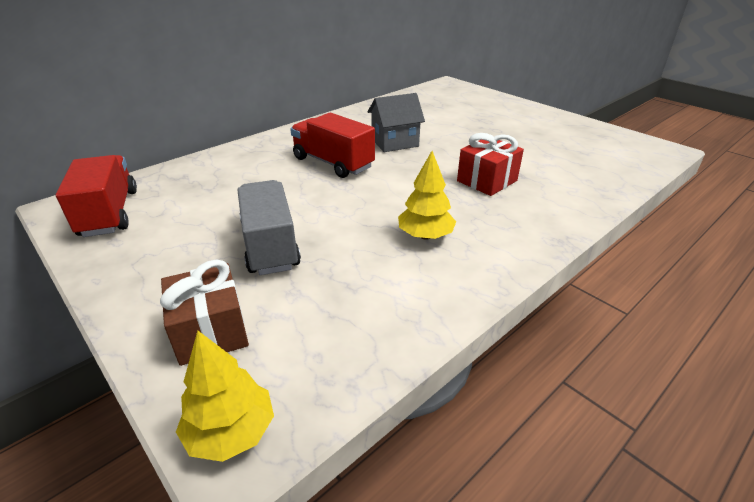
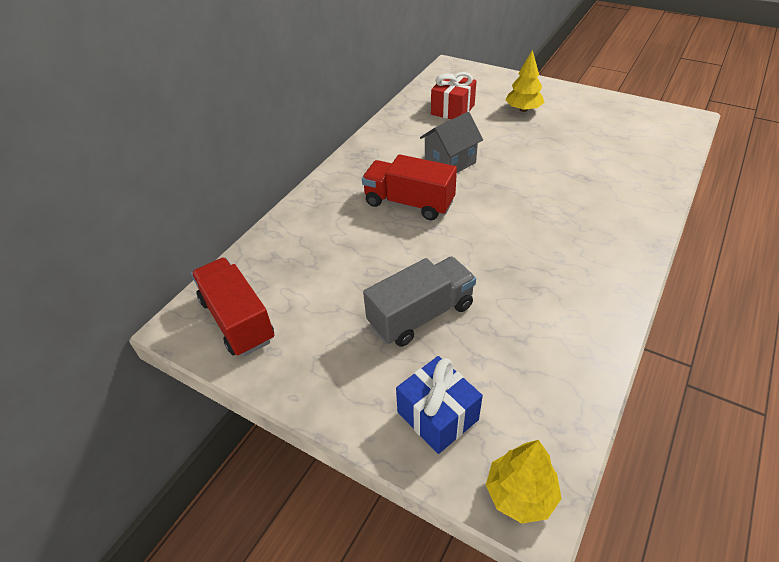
camera: 15 degrees left, 10 degrees up
(210, 331) = (437, 416): brown gift -> blue gift
(270, 245) = (421, 315): grey truck -> grey truck turned 90 degrees clockwise
(425, 235) = (546, 269): yellow tree -> yellow tree (523, 109)
(487, 181) = (561, 192): red gift -> red gift (452, 110)

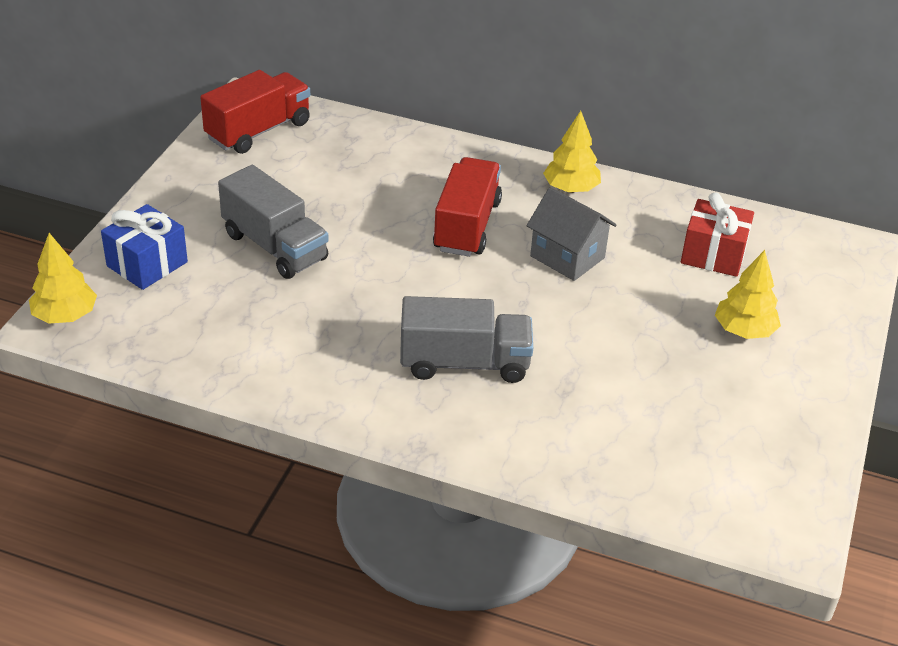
camera: 75 degrees right, 5 degrees down
(374, 153) = (571, 189): none -> yellow tree
(563, 218) = (464, 363): none -> grey truck

